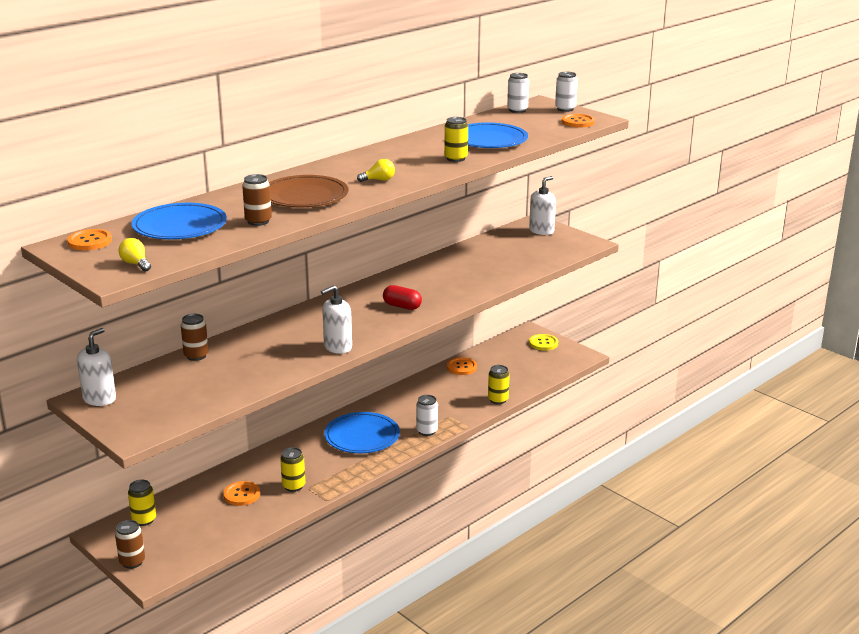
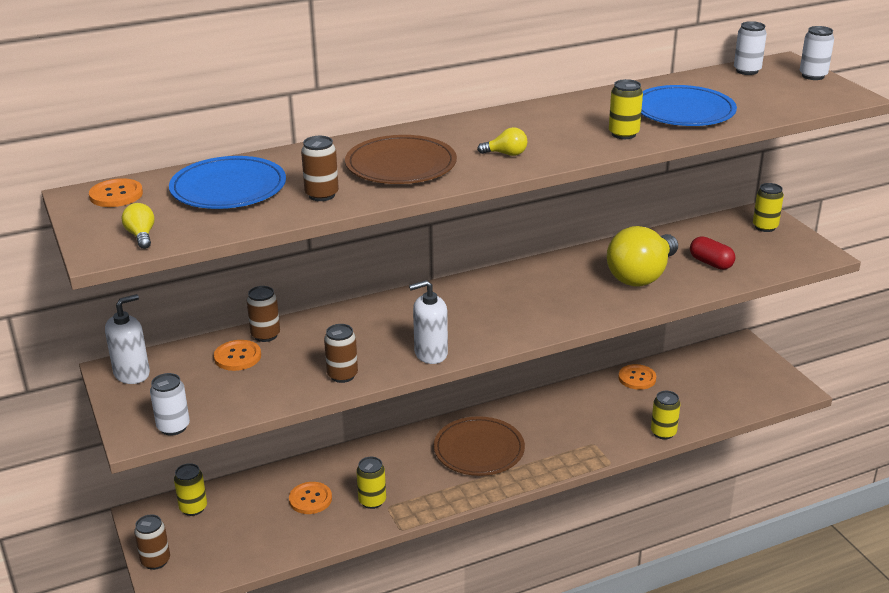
camera: 20 degrees right, 5 degrees up
(277, 372) = (342, 375): none -> brown can
(362, 436) = (479, 450): blue plate -> brown plate
(402, 306) = (537, 308): red capsule -> red capsule (711, 263)
(427, 431) = (558, 459): white can -> white can (173, 427)
(468, 274) = (641, 276): none -> yellow light bulb
(541, 231) = (765, 227): white soap dispenser -> yellow can
(543, 343) = (753, 363): yellow button -> none
(578, 122) = (819, 98): orange button -> orange button (237, 357)

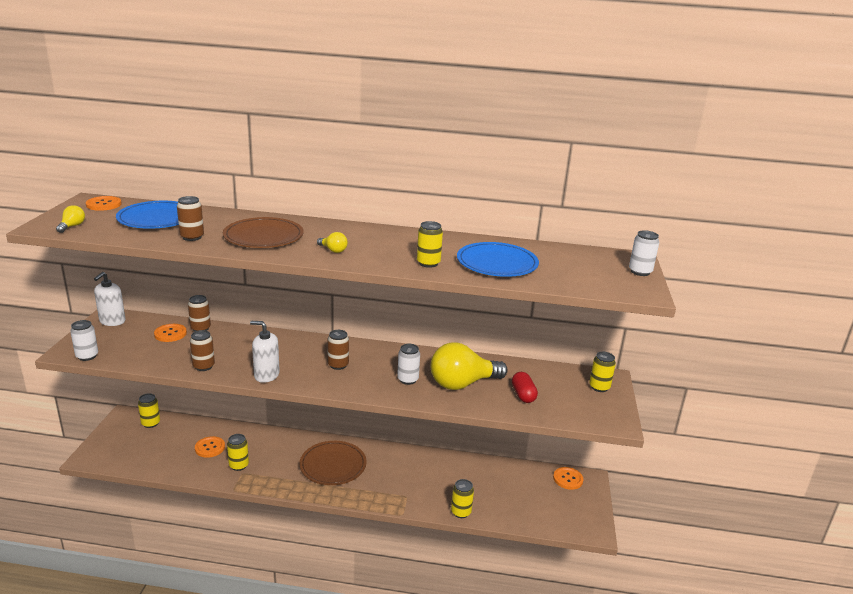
camera: 30 degrees right, 5 degrees down
(132, 374) = (112, 321): white soap dispenser -> white soap dispenser turned 120 degrees clockwise
(155, 561) = (100, 442): brown can -> brown can (338, 365)
(637, 378) = (486, 468): orange button -> orange button (568, 479)
(747, 71) = (594, 254): white can -> white can (408, 379)

